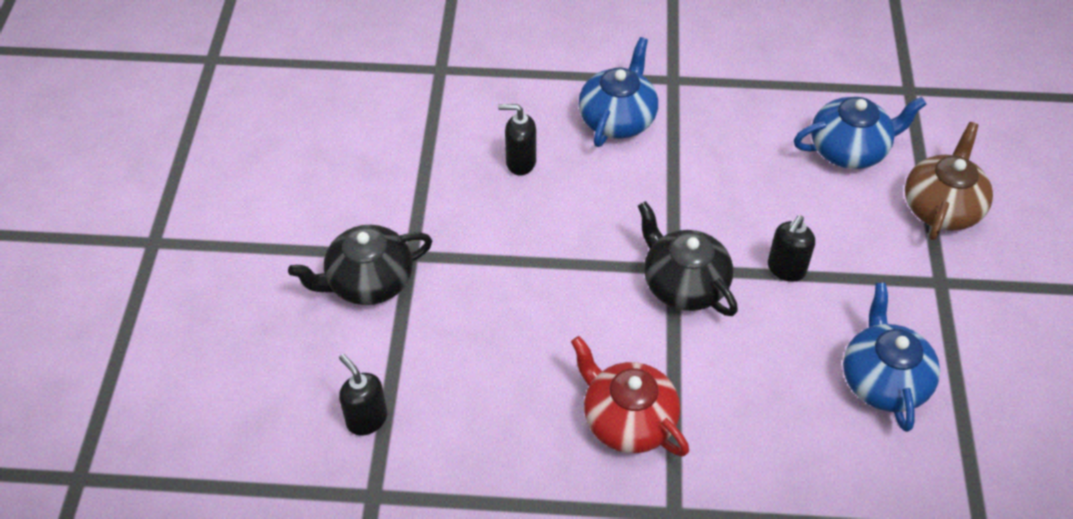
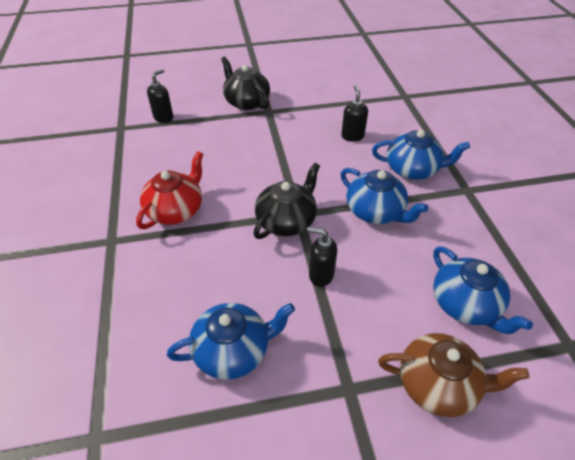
camera: 75 degrees right, 5 degrees down
(689, 183) = (375, 211): none -> blue teapot

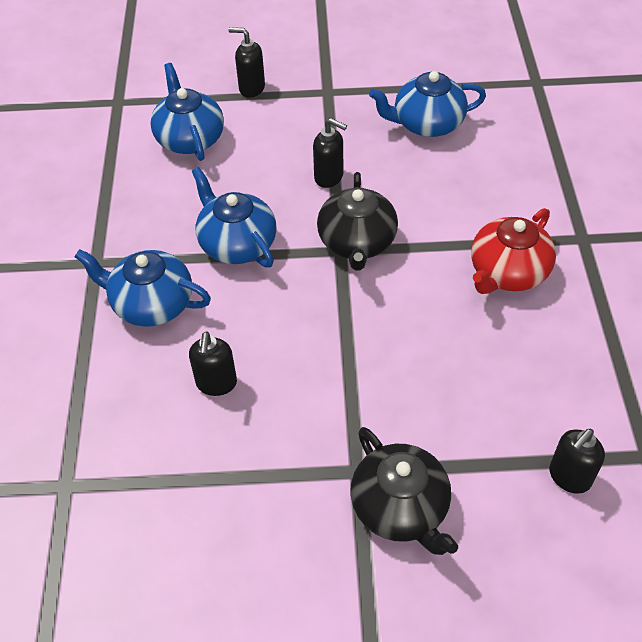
camera: 170 degrees left, 5 degrees up
(286, 221) = (357, 242): black teapot -> black teapot turned 45 degrees counterclockwise
(438, 384) = (251, 88): brown teapot -> black soap dispenser

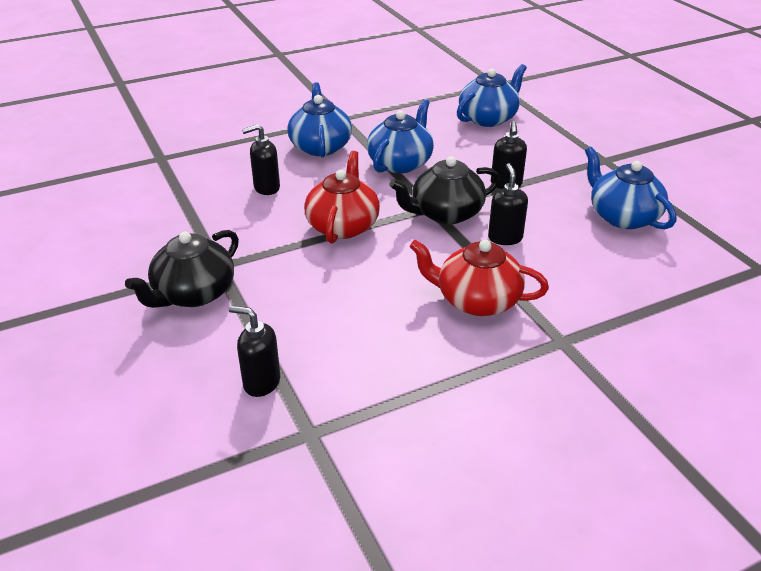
camera: 65 degrees right, 15 degrees down
(251, 88) = (569, 127): black soap dispenser -> black soap dispenser (505, 238)
(335, 334) = (343, 226): none -> red teapot

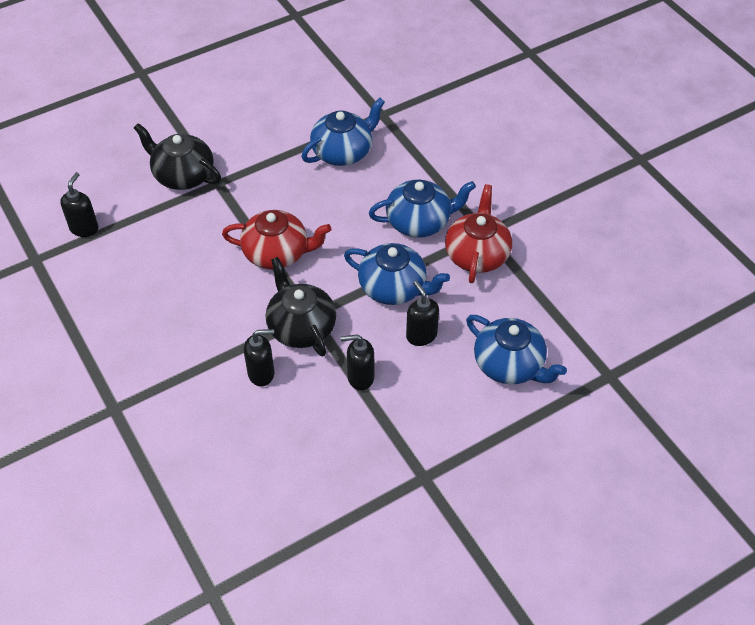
camera: 85 degrees right, 15 degrees up
(266, 188) = (336, 193): black soap dispenser -> black soap dispenser (421, 335)
(476, 300) = (168, 351): red teapot -> red teapot (477, 254)
(622, 217) = (303, 478): blue teapot -> blue teapot (343, 152)

